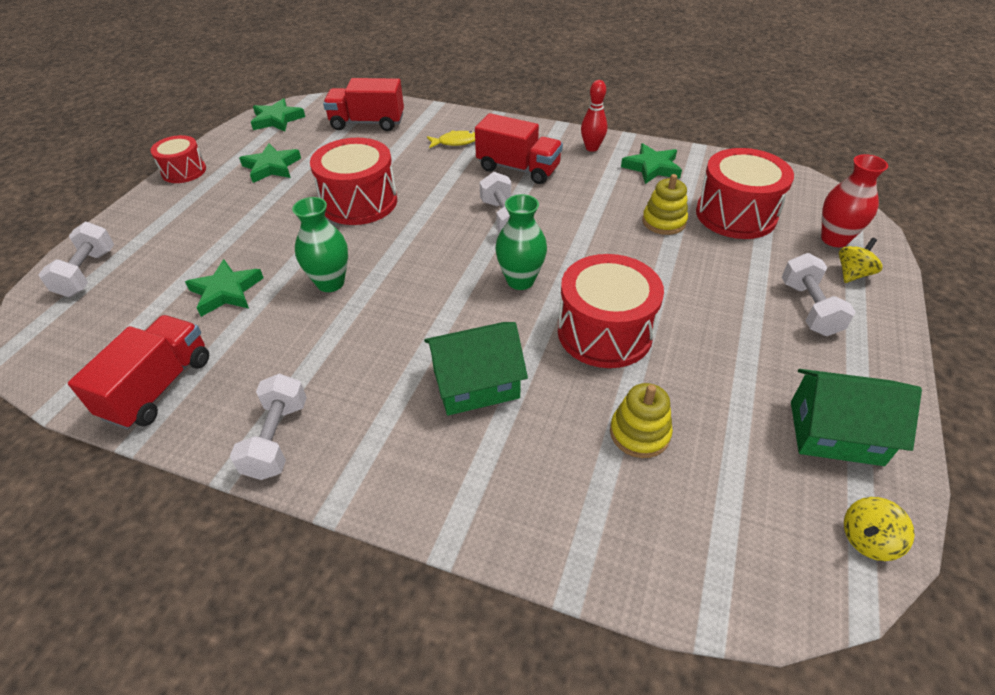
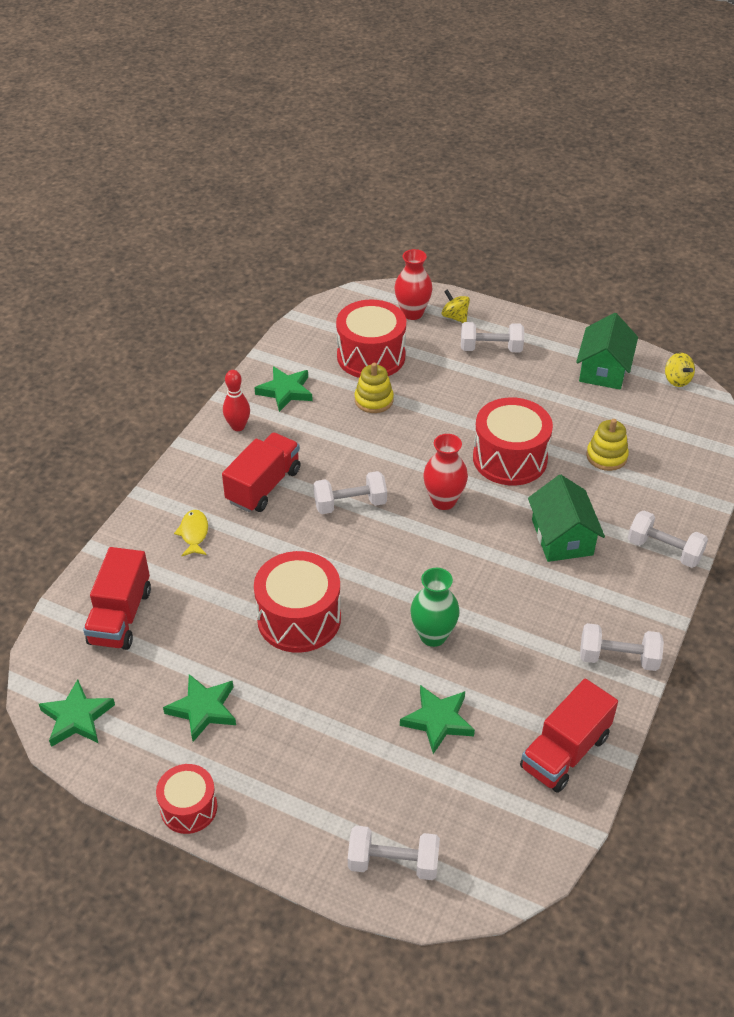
camera: 85 degrees left, 0 degrees up
(159, 387) = (565, 752): red truck -> red truck turned 75 degrees counterclockwise
(462, 499) = (664, 550): none -> white dumbbell
(520, 280) = (443, 501): green vase -> red vase

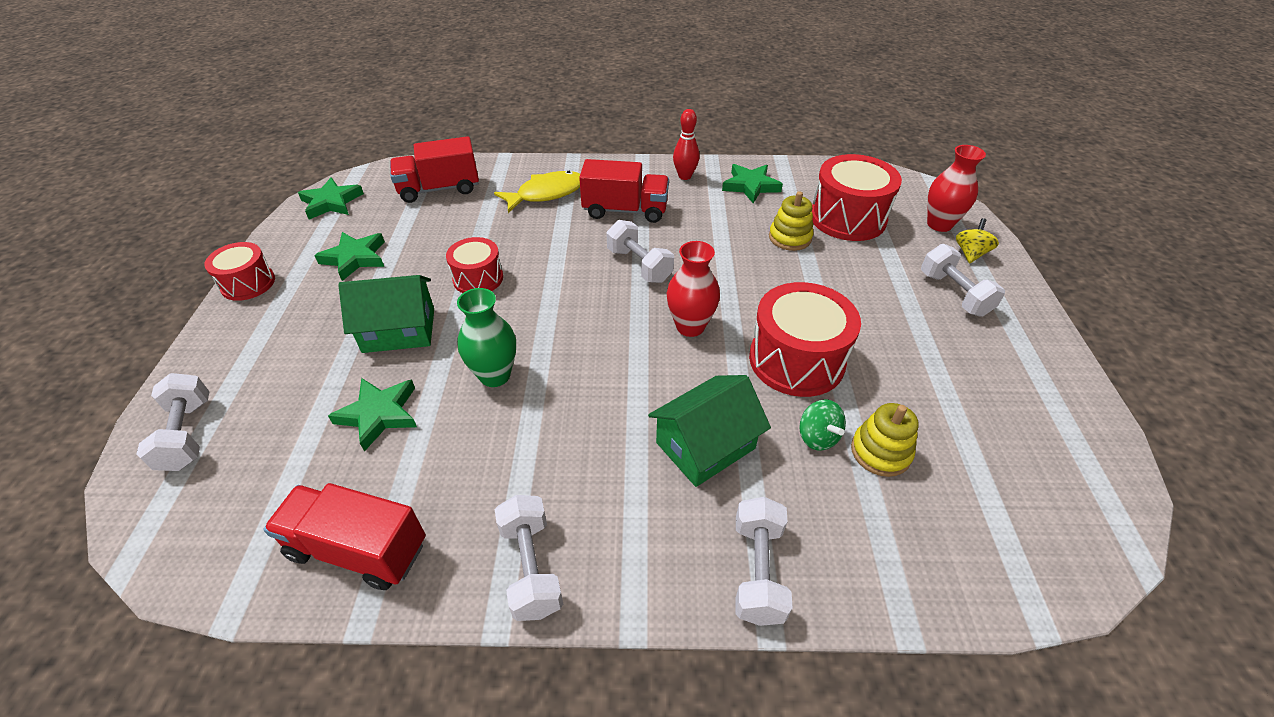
camera: 65 degrees right, 0 degrees up
(194, 533) = (546, 194): yellow fish -> yellow fish, size x1.64
(299, 618) = (478, 278): red drum -> red drum, size x0.60
(581, 479) = (817, 437): none -> green spinning top
(603, 370) = (1035, 404): green house -> green house (399, 330)
(677, 380) = (1110, 493): yellow spinning top -> none

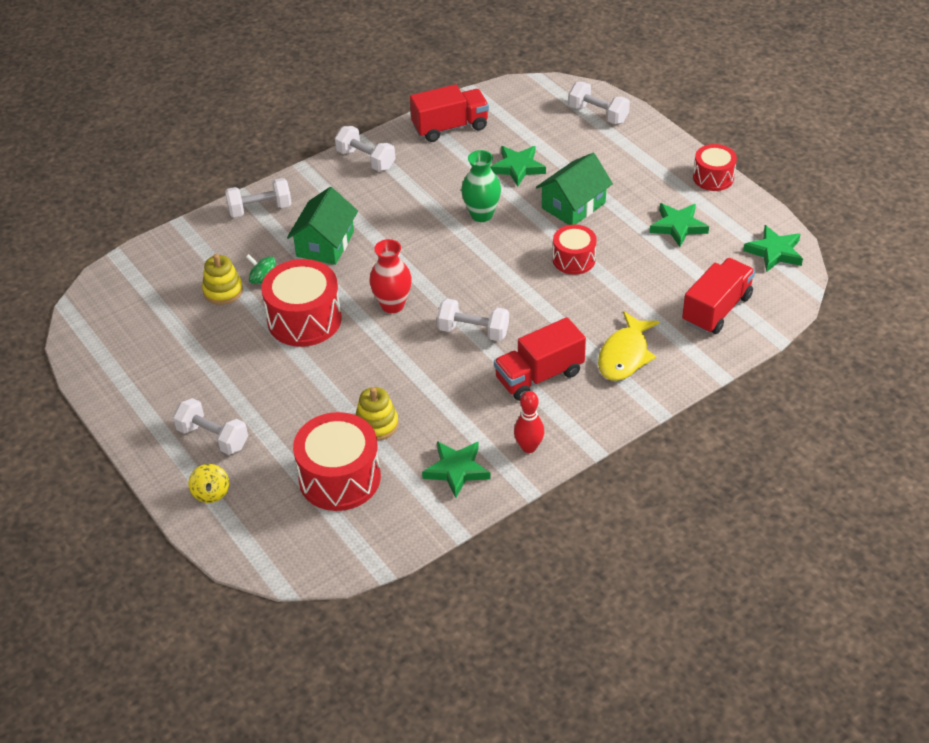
camera: 145 degrees right, 0 degrees up
(757, 571) = (260, 209): white dumbbell -> white dumbbell turned 75 degrees counterclockwise
(939, 224) = (251, 518): red vase -> none

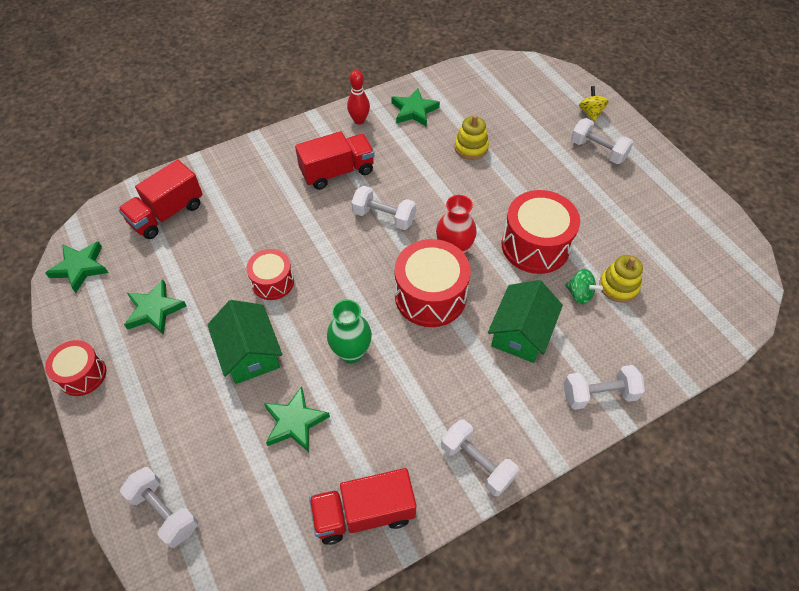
camera: 175 degrees left, 10 degrees up
(339, 478) = (498, 113): red drum -> red drum (430, 296)
(573, 205) = (250, 353): green house -> green house turned 75 degrees counterclockwise
(625, 355) = (262, 181): yellow fish -> none

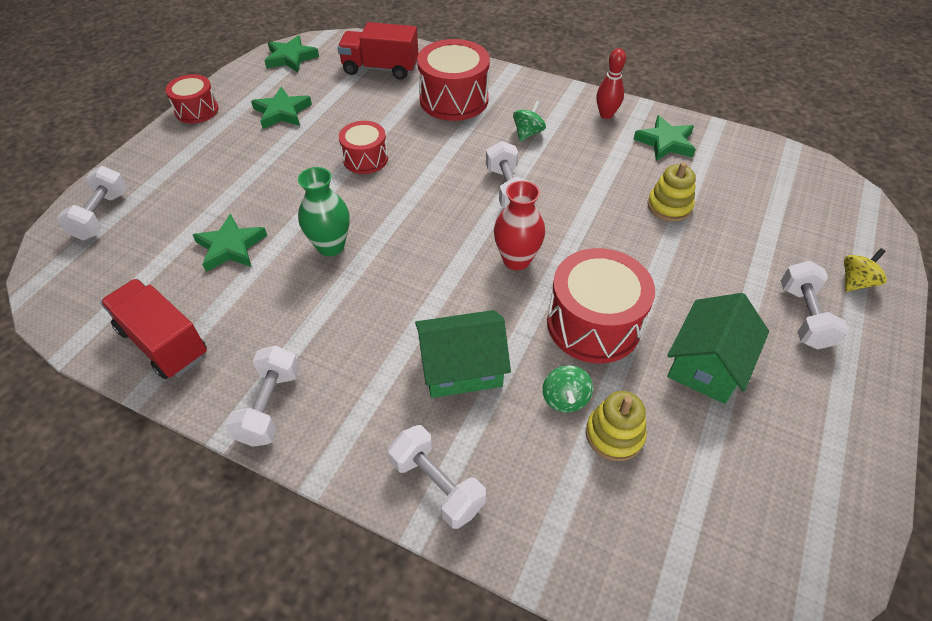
camera: 55 degrees right, 5 degrees down
(250, 353) = (281, 184): green house -> green house (707, 364)
(337, 172) = (528, 133): red truck -> green spinning top
(430, 296) = (444, 269): red drum -> red drum (454, 99)

